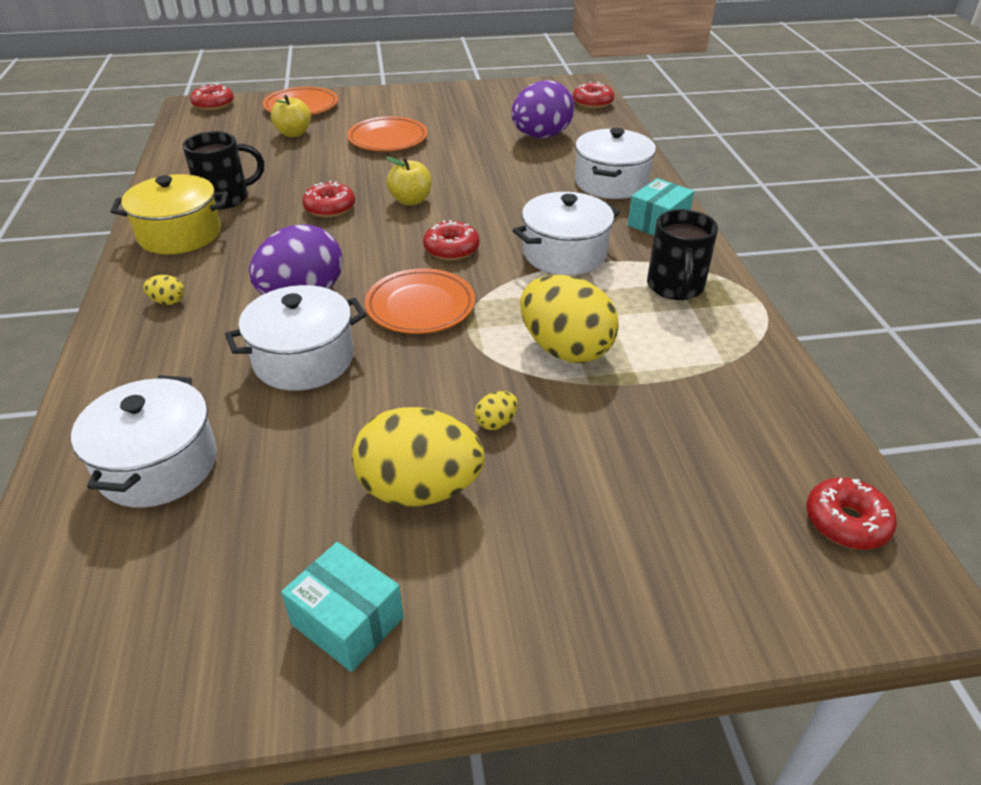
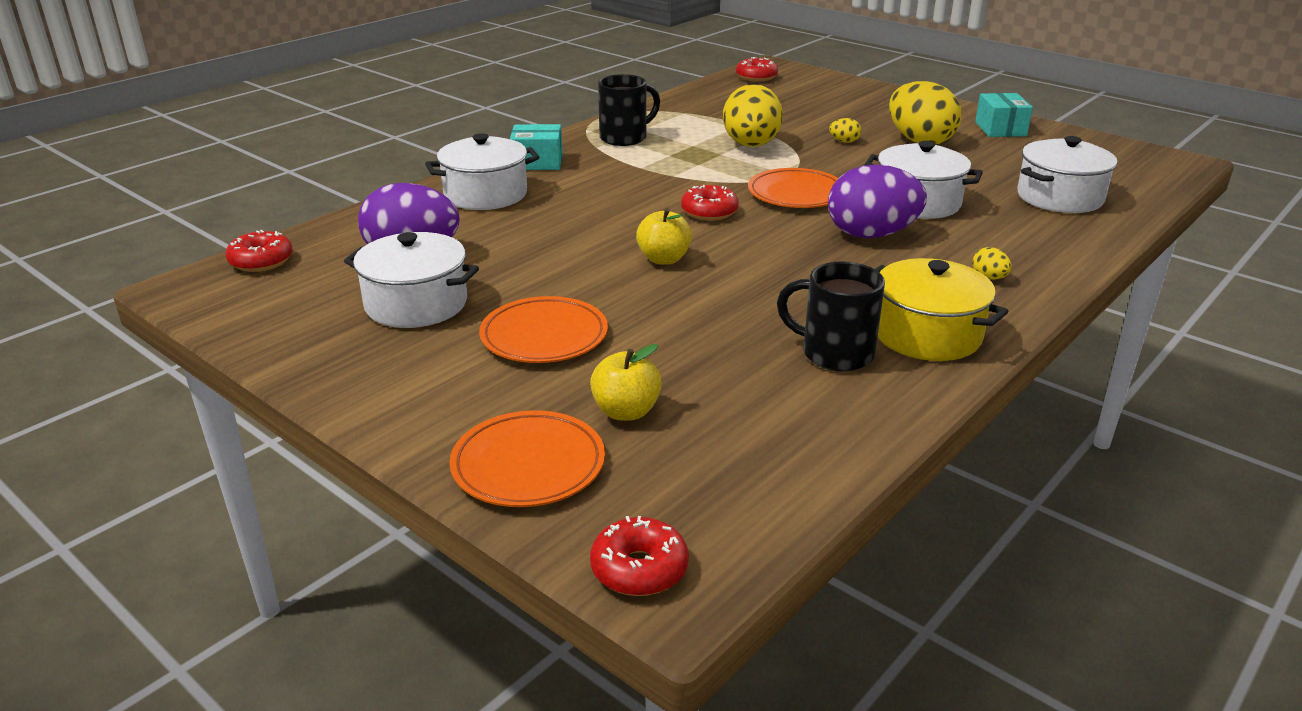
camera: 130 degrees left, 10 degrees down
(330, 208) = (745, 288): red donut -> none
(565, 254) = (641, 176): white pot -> white pot (416, 304)

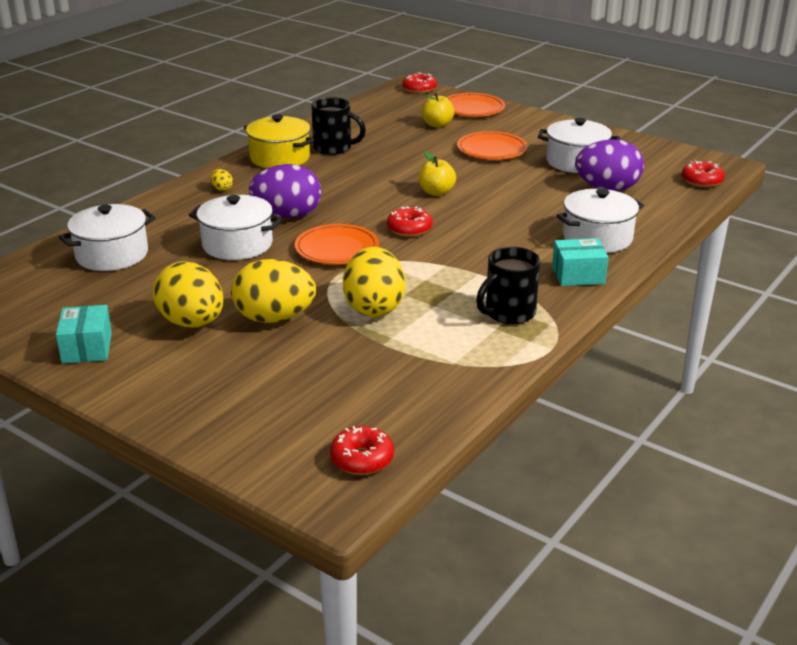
camera: 175 degrees right, 0 degrees up
(844, 141) = (274, 318): yellow egg -> yellow egg, size x2.48

